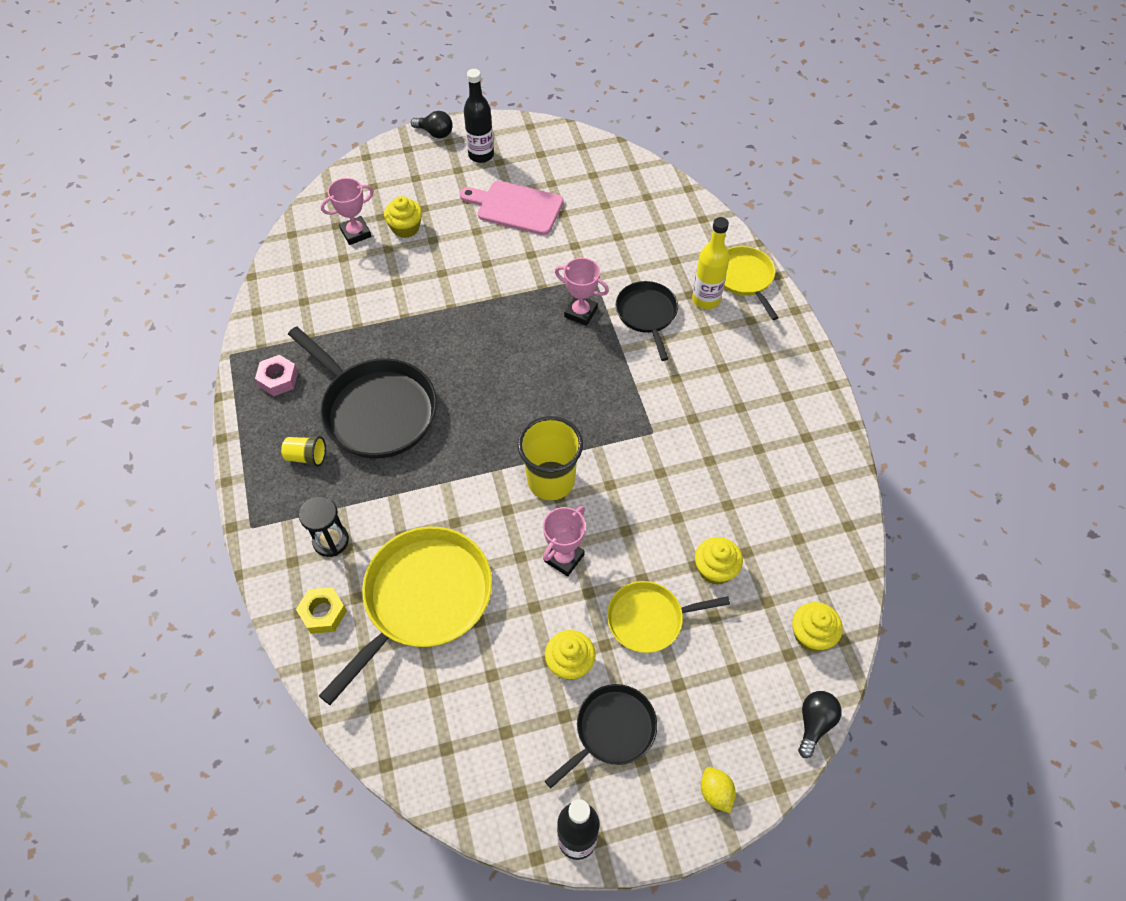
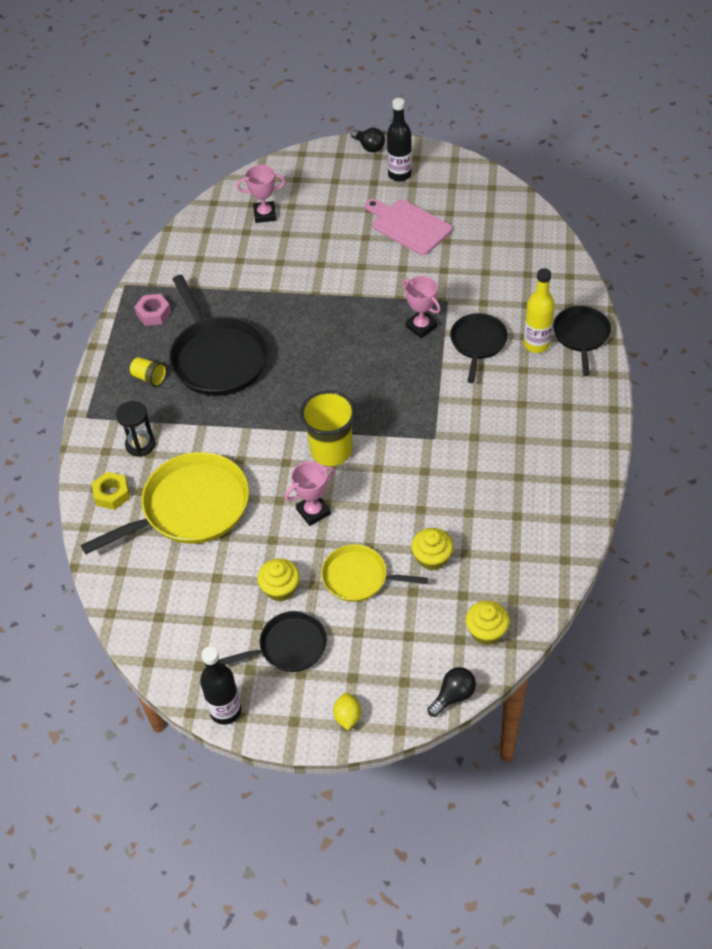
camera: 25 degrees right, 5 degrees down
(405, 228) = (307, 220): yellow cupcake -> none
(744, 278) = (581, 335): yellow pan -> black pan

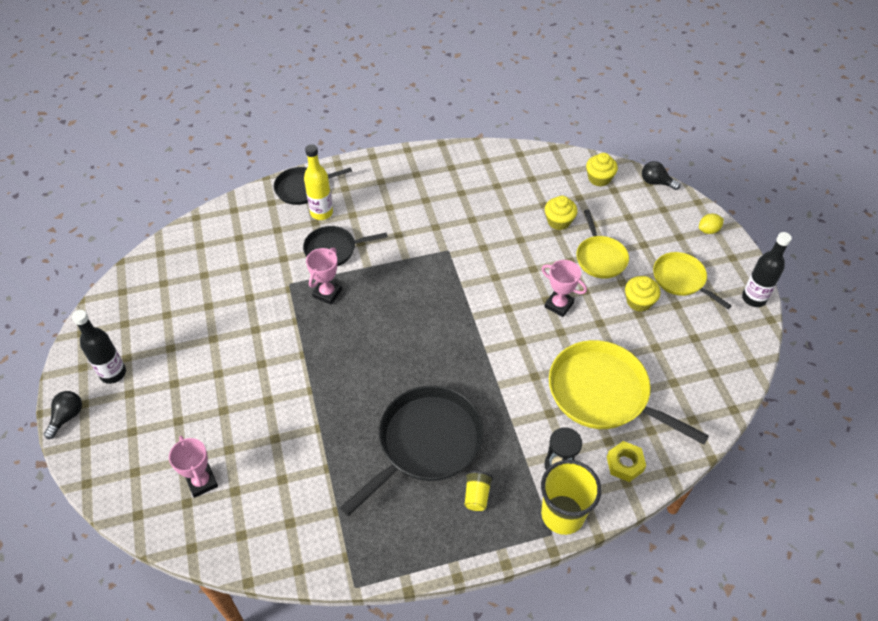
camera: 115 degrees left, 0 degrees up
(153, 313) = (388, 533): pink nut -> none
(289, 646) = (681, 279): black pan -> yellow pan
(331, 451) = (493, 313): yellow cup -> yellow cup (562, 514)
(408, 226) = (193, 342): pink cutting board -> none

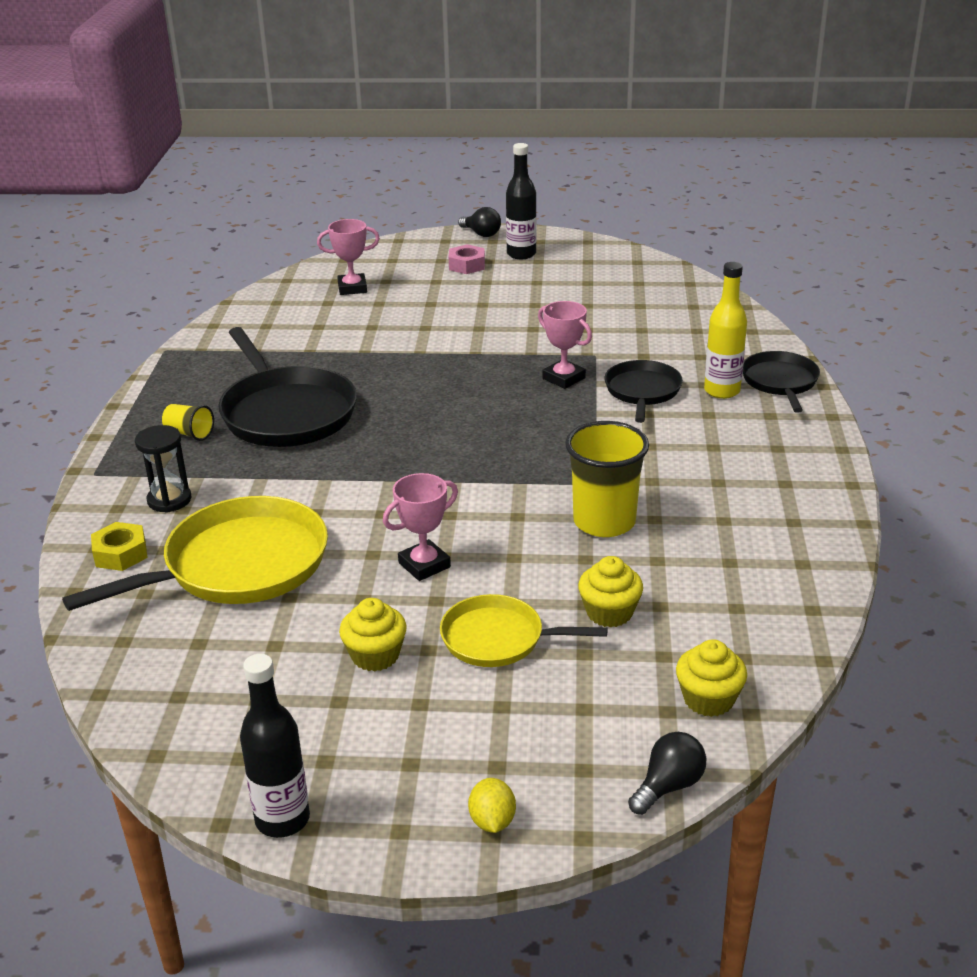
camera: 110 degrees right, 20 degrees down
(141, 407) = (467, 265): none -> pink nut
(562, 514) = (107, 487): yellow cup -> yellow cup (604, 522)
(681, 279) = (390, 728): yellow pan -> none

